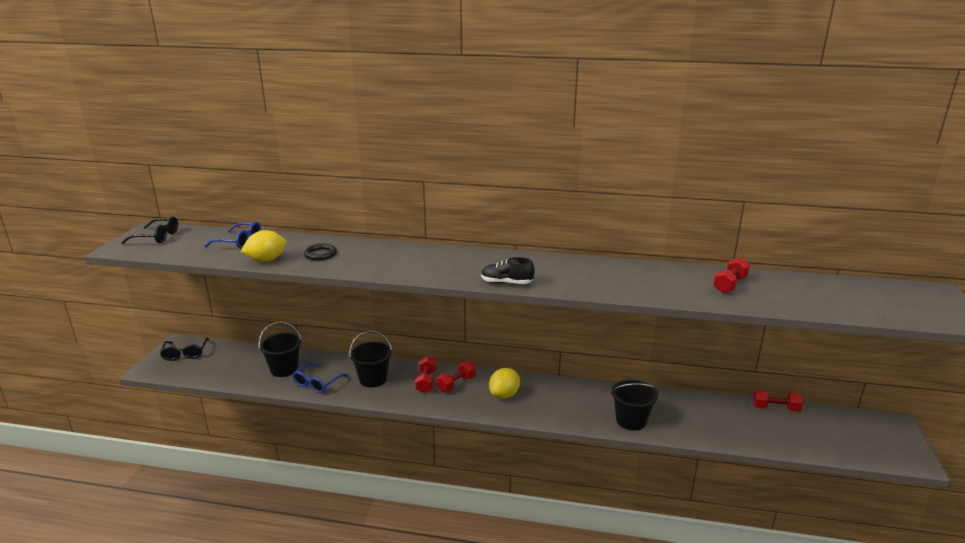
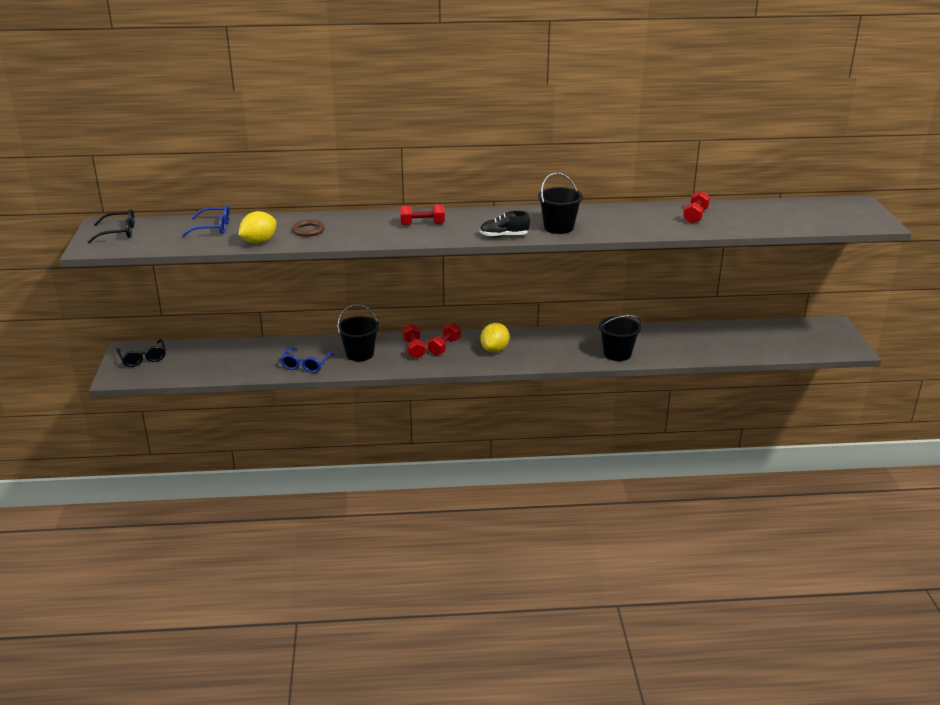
camera: 15 degrees left, 5 degrees up
(284, 369) = (262, 358): black bucket -> black bucket (558, 227)
(320, 254) = (308, 230): black ring -> brown ring
(775, 408) = (737, 327): red dumbbell -> red dumbbell (422, 224)

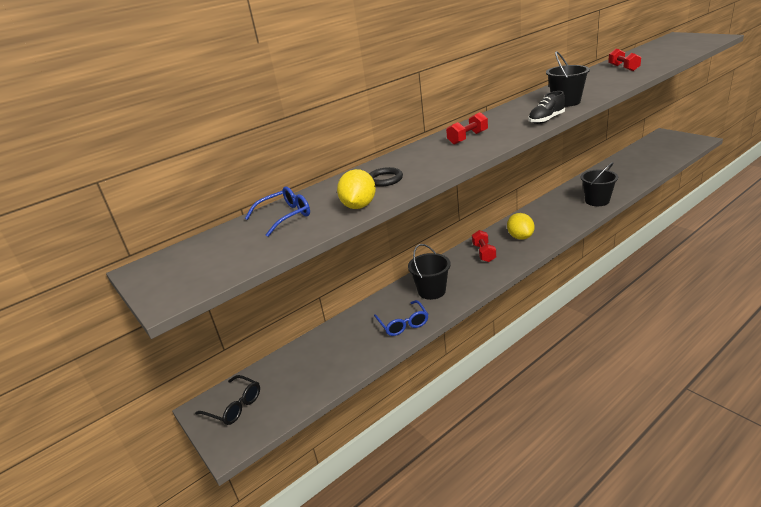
camera: 30 degrees left, 0 degrees up
(118, 232) = (180, 266): black glasses -> none
(308, 230) = (385, 179): brown ring -> black ring
(414, 349) = (465, 266): red dumbbell -> none

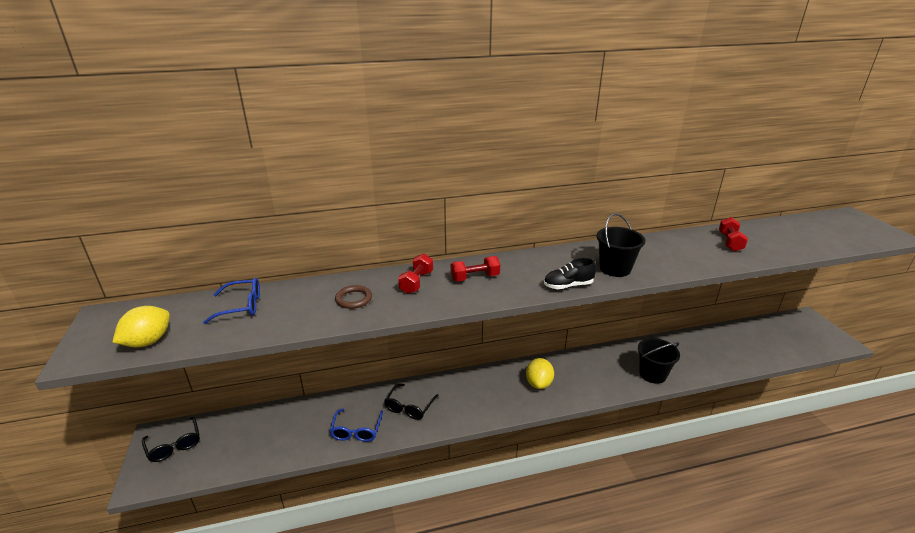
camera: 20 degrees right, 0 degrees up
(359, 206) = (299, 322): yellow lemon -> yellow lemon (148, 342)
(385, 179) = (353, 299): black ring -> brown ring
(431, 291) = (409, 407): black bucket -> black glasses
(484, 253) = (490, 386): red dumbbell -> red dumbbell (416, 282)

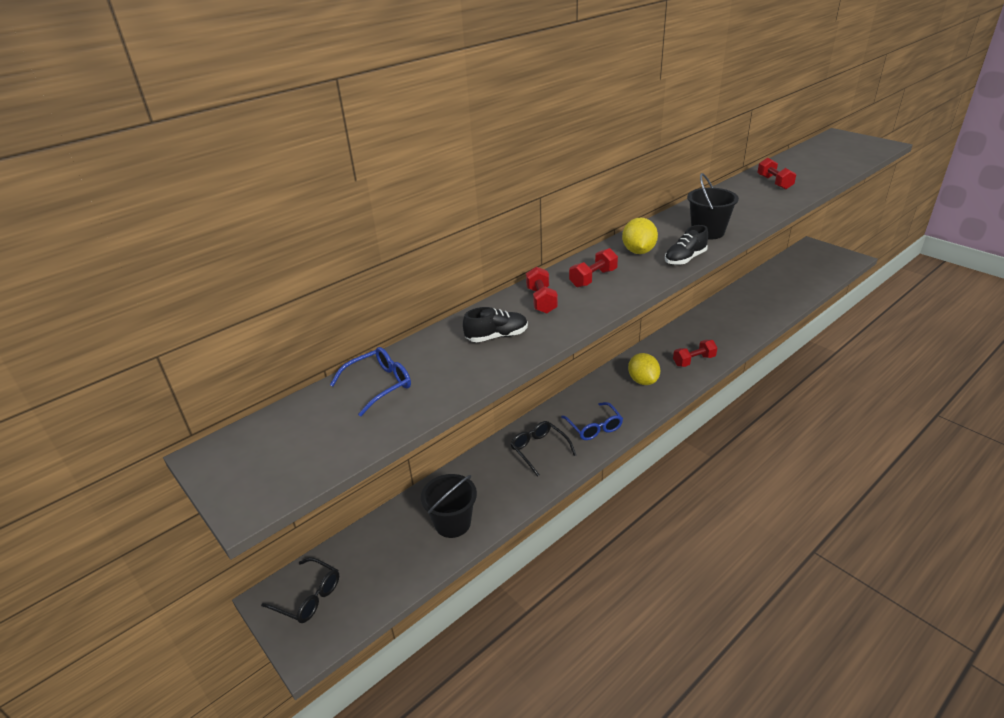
camera: 25 degrees left, 5 degrees up
(148, 342) = (316, 457): yellow lemon -> yellow lemon (638, 251)
(353, 299) = (497, 336): brown ring -> black shoe
(356, 430) = (506, 493): blue glasses -> blue glasses (594, 427)
(409, 407) = (539, 450): black glasses -> black glasses turned 150 degrees clockwise
(598, 383) = (694, 361): none -> red dumbbell
(652, 374) = (732, 336): black bucket -> black bucket (452, 523)

